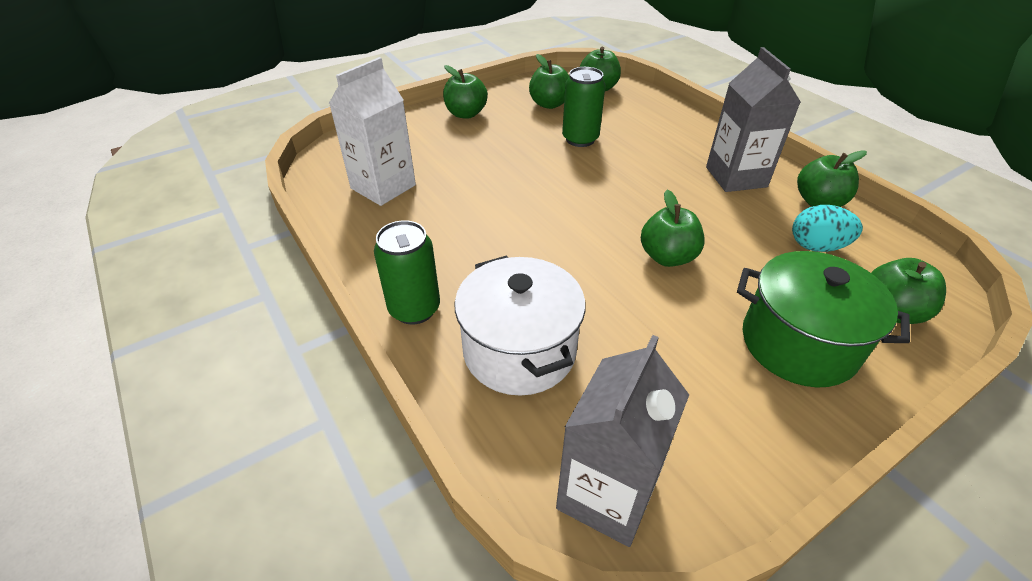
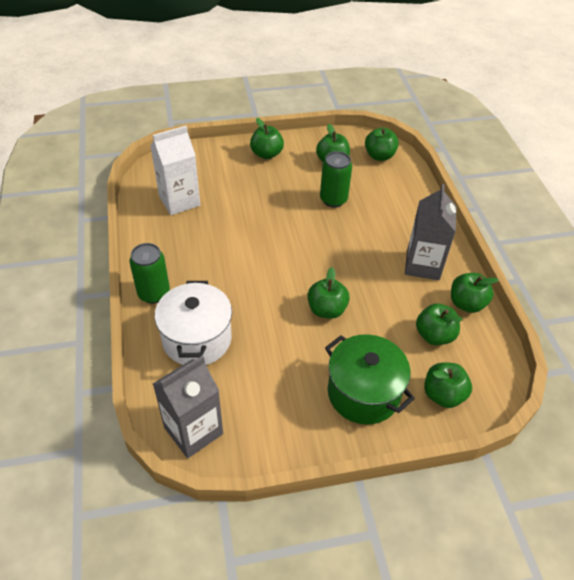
camera: 20 degrees right, 5 degrees up
(817, 246) = (434, 335): turquoise egg -> green apple

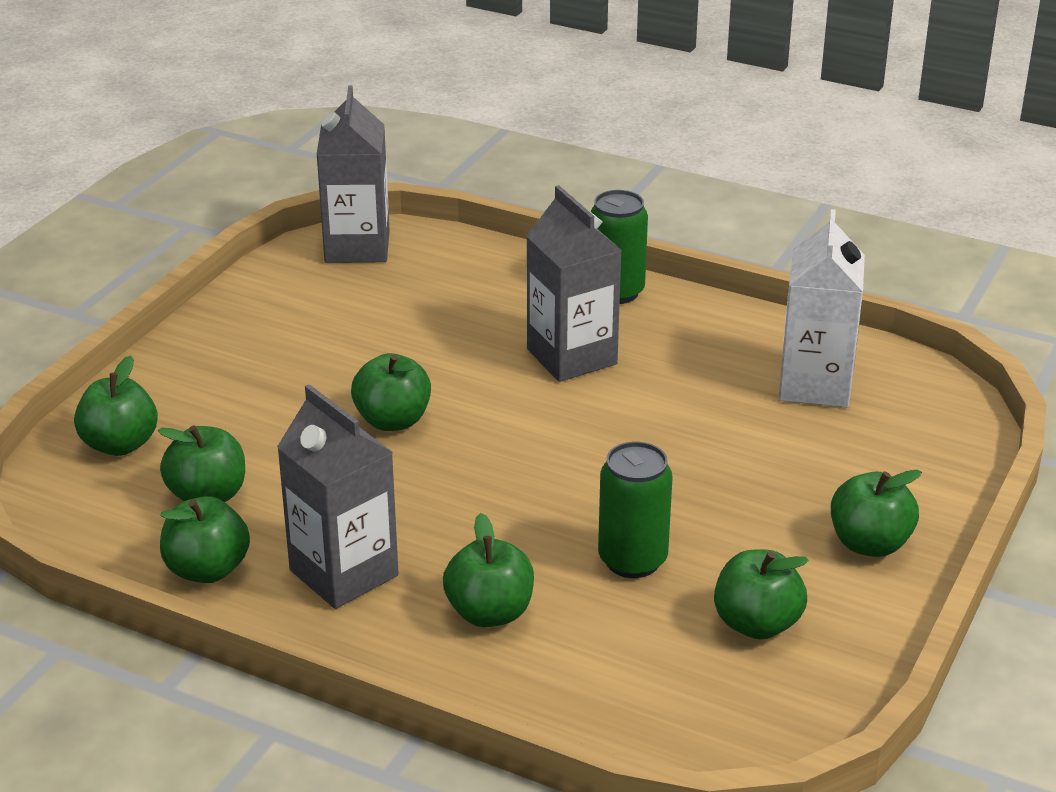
camera: 130 degrees right, 15 degrees down
(197, 339) = (488, 296): white pot -> none
(223, 279) = (571, 357): none -> grey carton
(363, 393) = (223, 382): green pot -> none
(379, 156) = (707, 711): green apple -> green apple (490, 613)

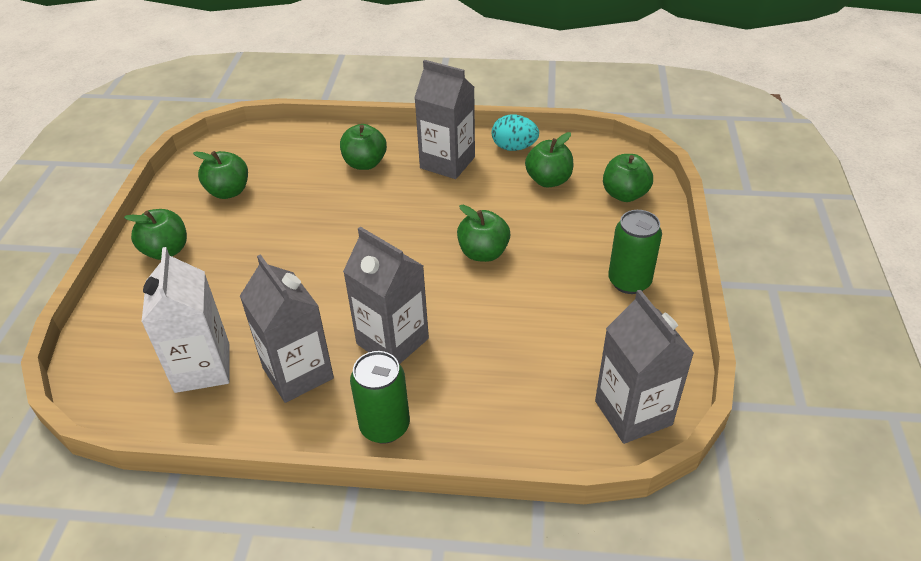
camera: 160 degrees right, 10 degrees up
(207, 569) = (514, 147): green apple -> turquoise egg
(632, 560) = (301, 206): green can -> green can (629, 281)
(697, 354) = (298, 373): none -> grey carton

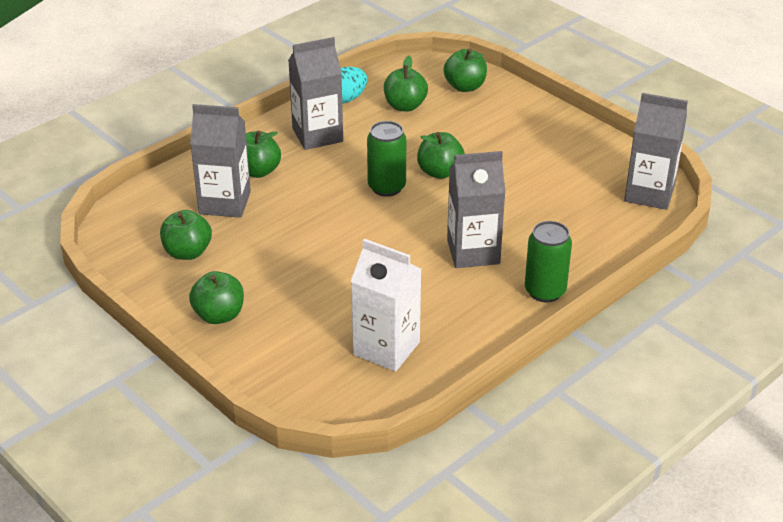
camera: 50 degrees left, 5 degrees down
(298, 373) = (450, 306): grey carton -> grey carton (225, 203)
(629, 281) = (546, 133): green can -> green can (386, 187)

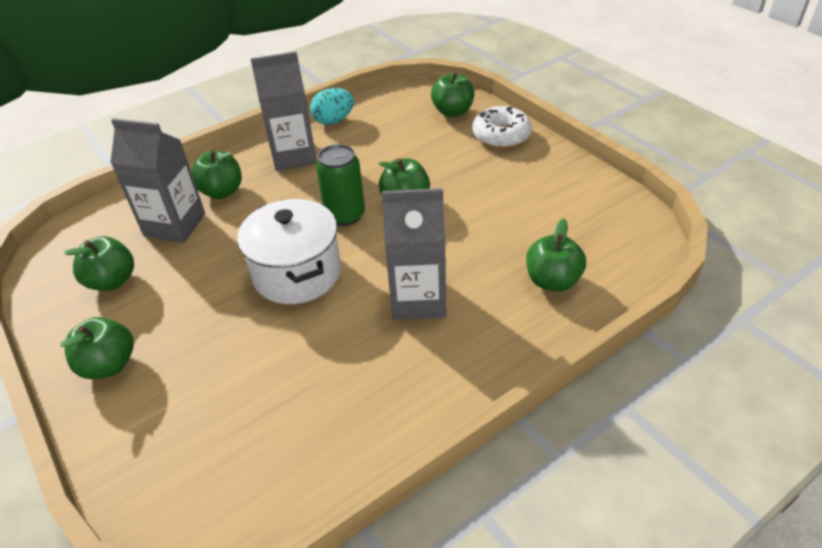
camera: 10 degrees right, 5 degrees up
(358, 237) = (297, 273): none -> white pot
(386, 348) = (281, 429): white carton -> none
(405, 106) = (389, 129): green apple -> green apple (552, 281)
(517, 108) = (501, 135): none -> white donut
(545, 291) = (492, 359): green can -> none
(649, 193) = (632, 236): grey carton -> none

